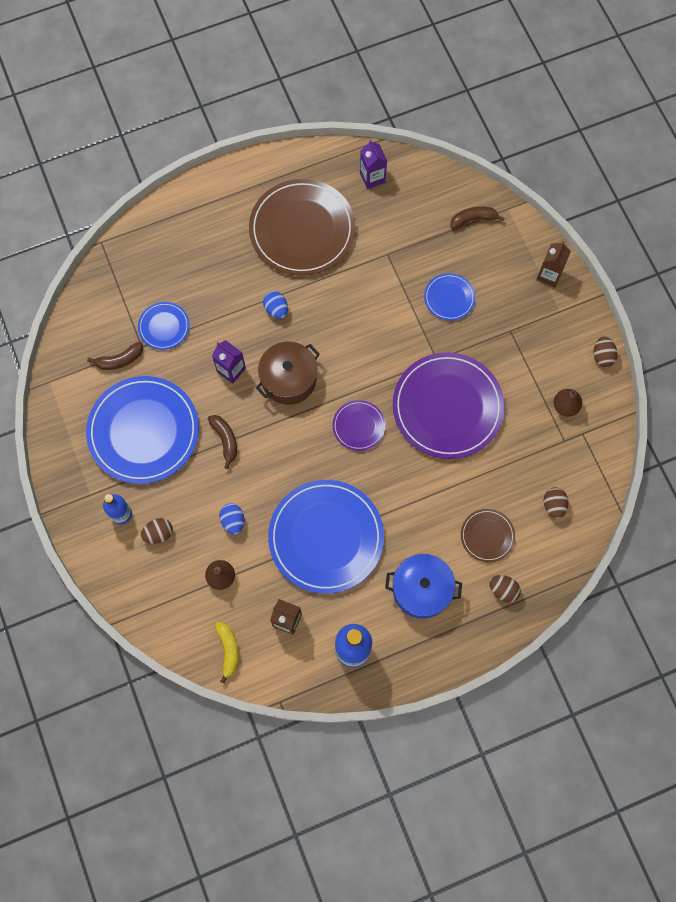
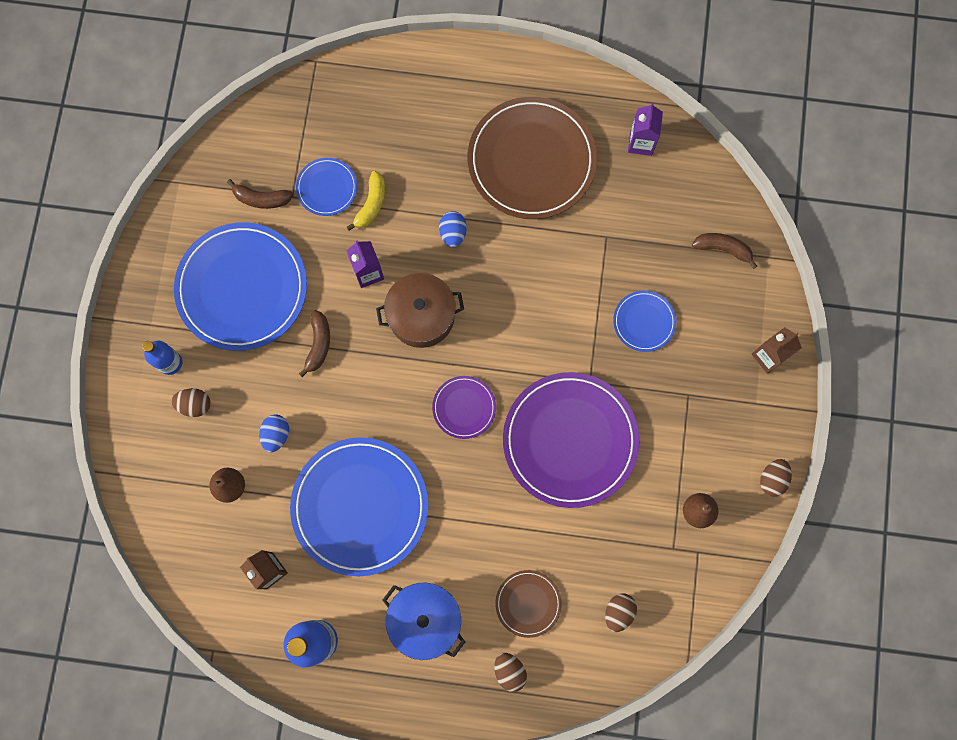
camera: 30 degrees right, 5 degrees up
(228, 650) = (193, 566): yellow banana -> yellow banana (371, 204)

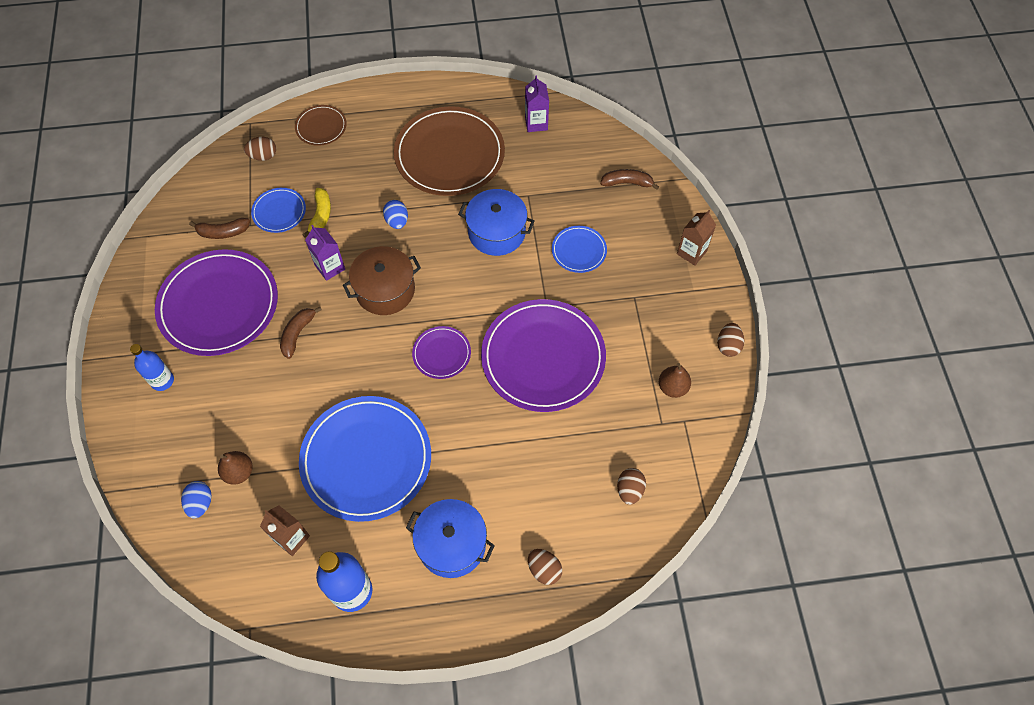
camera: 15 degrees left, 15 degrees down
(195, 404) = (192, 410): brown egg -> brown egg (263, 156)
(242, 288) = (218, 305): blue plate -> purple plate
(276, 435) = (274, 417): blue egg -> blue egg (200, 503)
(318, 344) = (298, 334): brown banana -> brown banana turned 150 degrees counterclockwise
(528, 603) = (544, 504): brown plate -> brown plate (321, 127)
(559, 275) = (496, 232): none -> blue pot

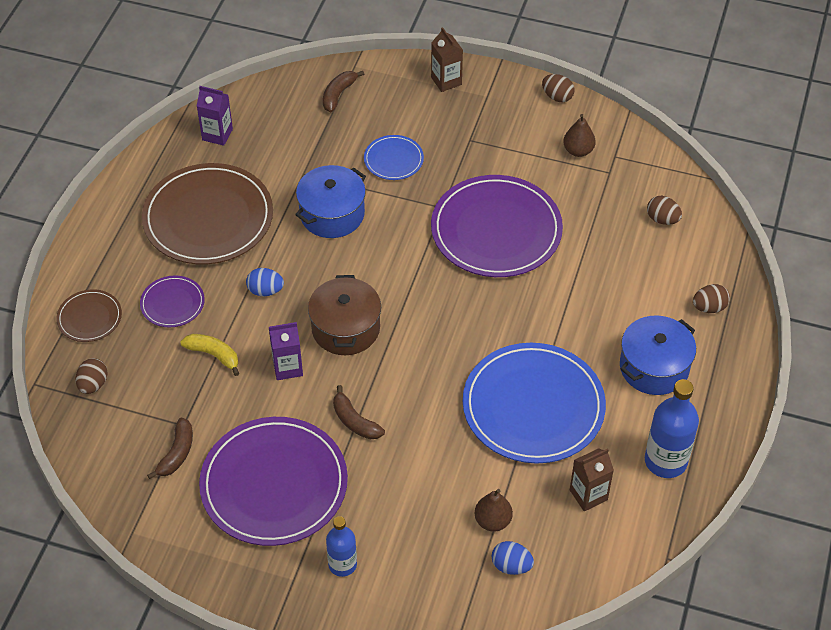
camera: 65 degrees left, 10 degrees down
(279, 211) = (183, 392): blue plate -> none
(441, 353) = (448, 307): purple plate -> purple plate (172, 303)

